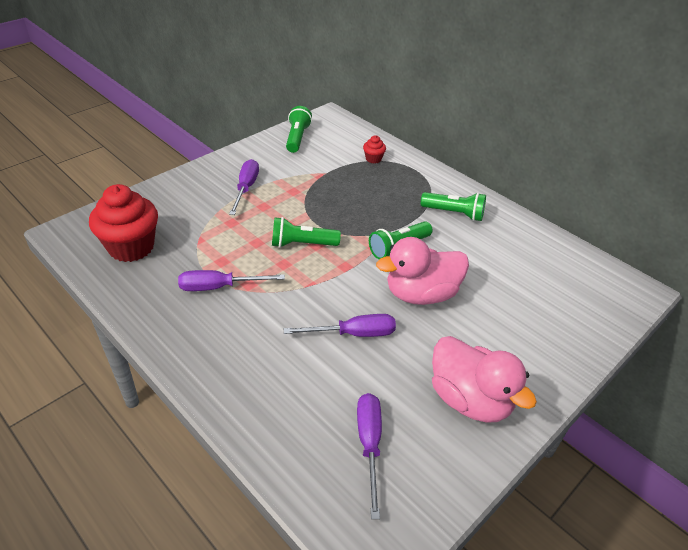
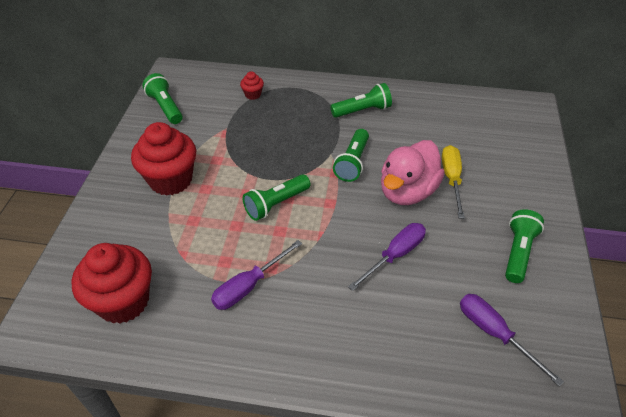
camera: 35 degrees left, 5 degrees up
(246, 188) = (171, 180): purple screwdriver -> red cupcake
(469, 399) = (518, 252): pink duck -> green flashlight
(475, 307) = (451, 179): none -> yellow screwdriver

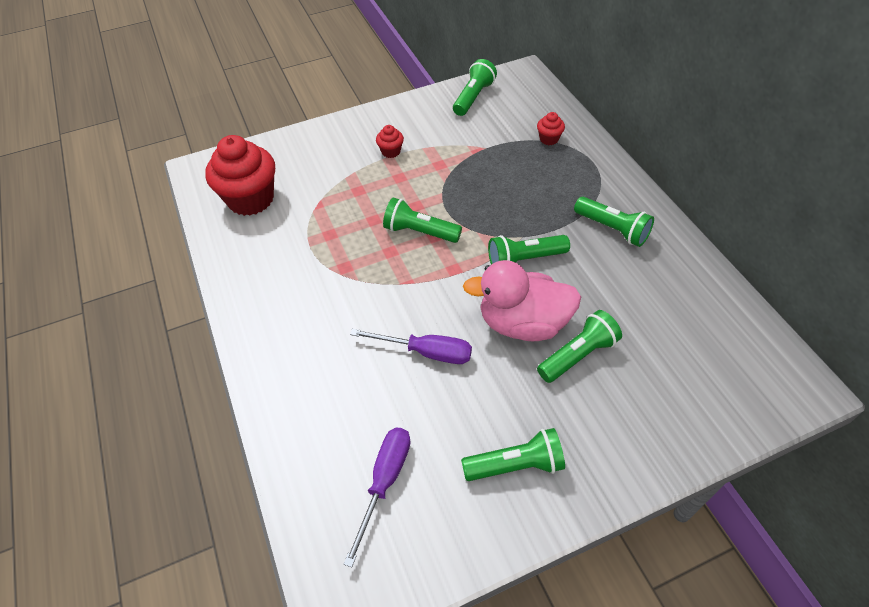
camera: 60 degrees right, 5 degrees up
(171, 180) = (391, 151): red cupcake -> red cupcake, size x0.44
(248, 286) = (314, 263): purple screwdriver -> none
(451, 179) = (578, 355): yellow screwdriver -> green flashlight

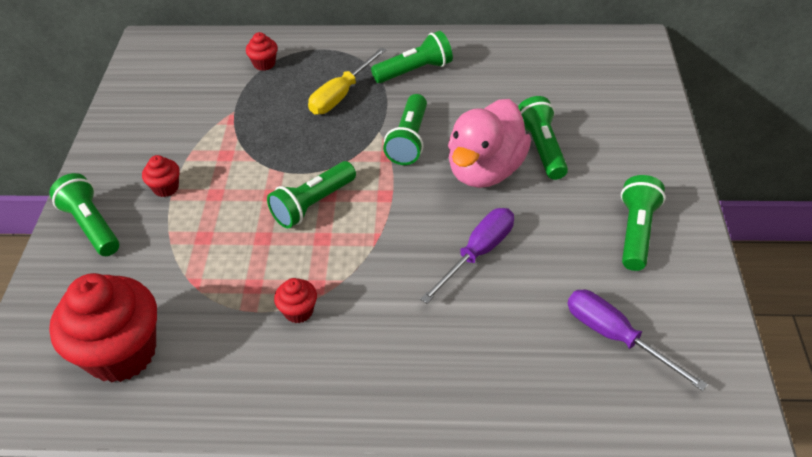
camera: 65 degrees left, 5 degrees down
(319, 267) = (298, 311): none -> red cupcake
(473, 97) = (146, 92): green flashlight -> green flashlight (92, 225)
(547, 196) = (341, 95): none -> yellow screwdriver

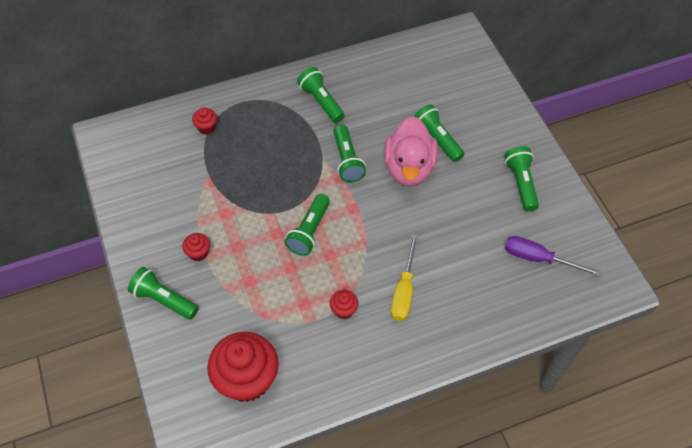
camera: 25 degrees left, 10 degrees up
(341, 95) = (279, 137): yellow screwdriver -> yellow screwdriver (404, 291)
(415, 71) = (321, 101): green flashlight -> green flashlight turned 75 degrees counterclockwise
(478, 253) = (434, 231): purple screwdriver -> none

